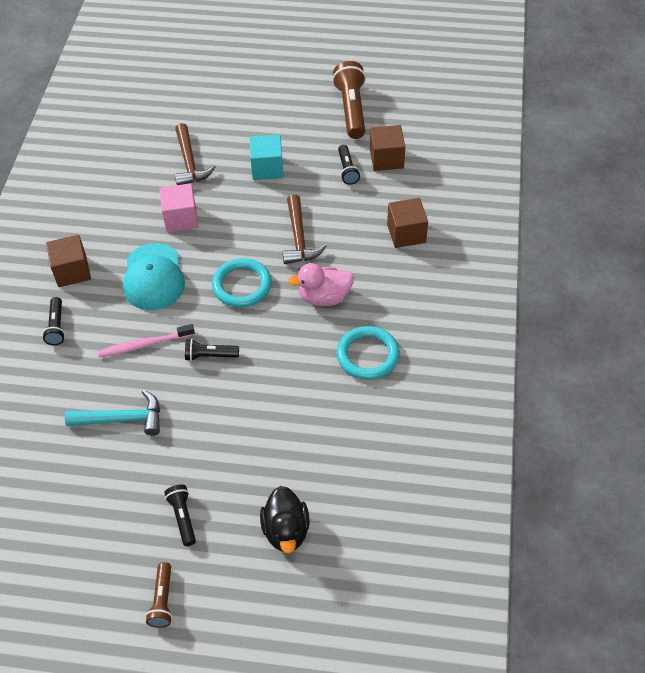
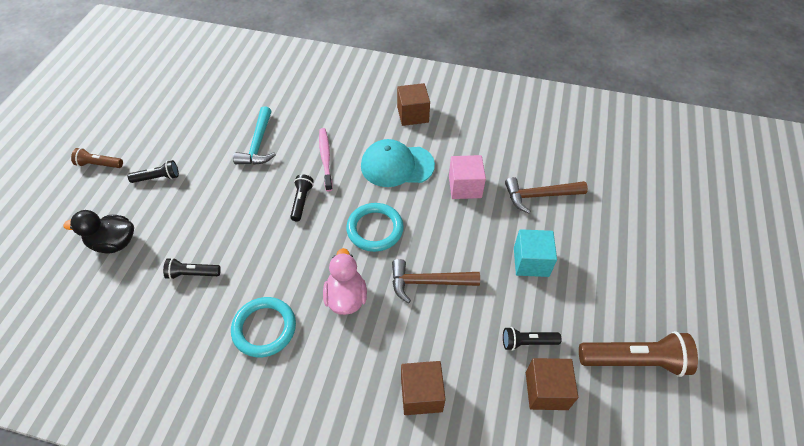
camera: 95 degrees right, 0 degrees up
(56, 326) = (357, 107): black flashlight -> black flashlight (192, 274)

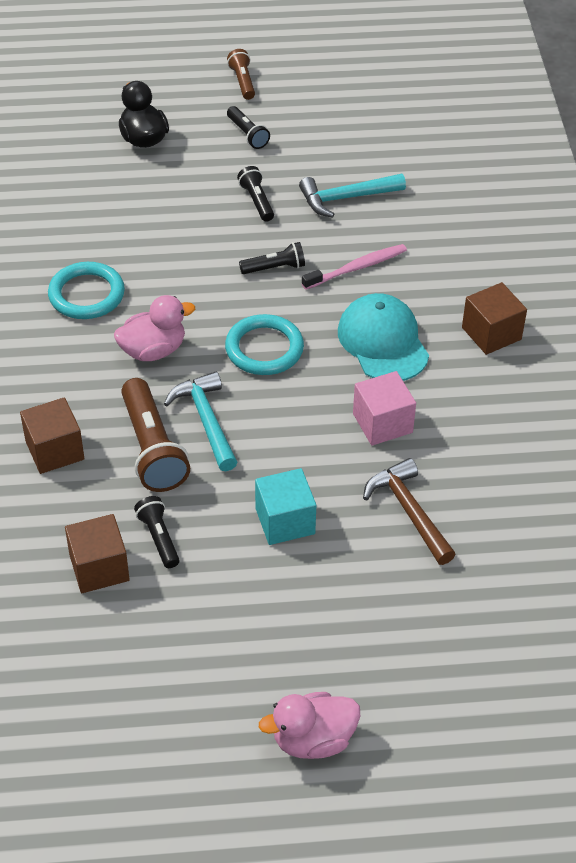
camera: 70 degrees right, 5 degrees down
(192, 274) = (131, 213): black flashlight -> black flashlight (257, 201)
(428, 282) = (206, 421): brown hammer -> turquoise hammer
(634, 360) = (174, 657): brown flashlight -> brown flashlight (152, 448)
(706, 297) = (313, 740): none -> pink duck

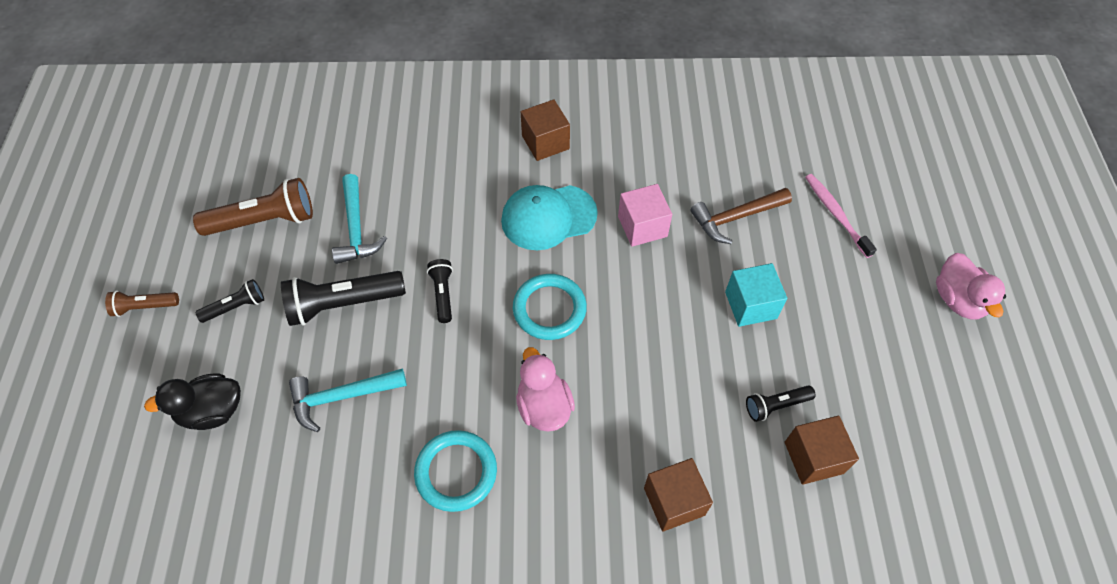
camera: 85 degrees left, 10 degrees up
(152, 448) = (671, 409): brown flashlight -> brown flashlight (264, 221)
(206, 421) = (637, 361): turquoise hammer -> turquoise hammer (342, 397)
(257, 201) = (343, 304): black flashlight -> black flashlight, size x1.83
(356, 268) = (453, 228): pink toothbrush -> pink toothbrush (836, 214)

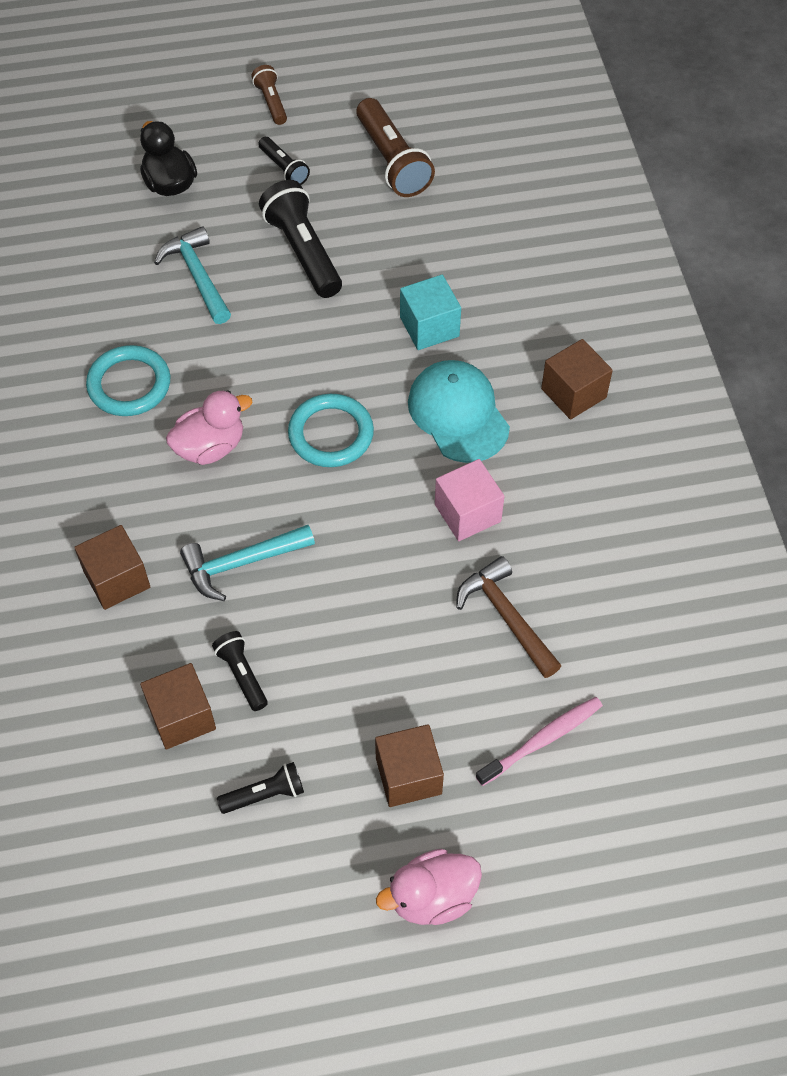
camera: 80 degrees right, 0 degrees up
(356, 228) = (400, 239): turquoise hammer -> turquoise hammer (241, 563)
(443, 294) = (331, 333): black flashlight -> black flashlight (264, 794)
(750, 305) = (375, 641): turquoise cube -> turquoise cube (429, 327)
(864, 300) = (408, 776): none -> brown cube

